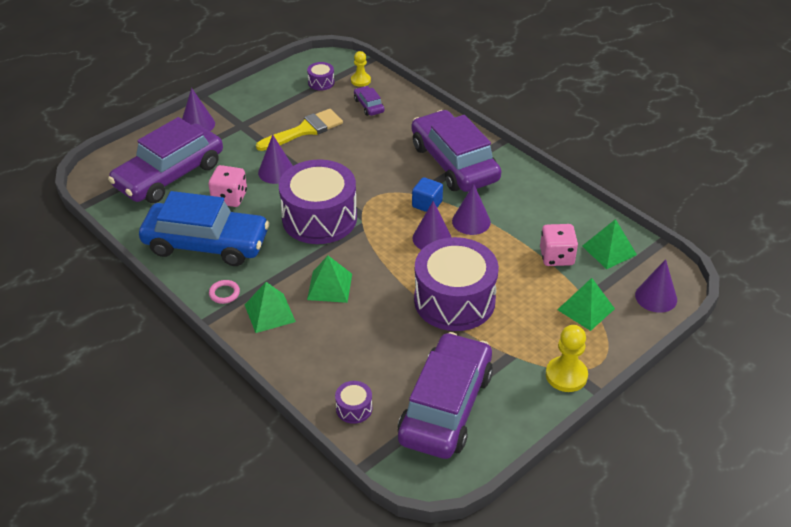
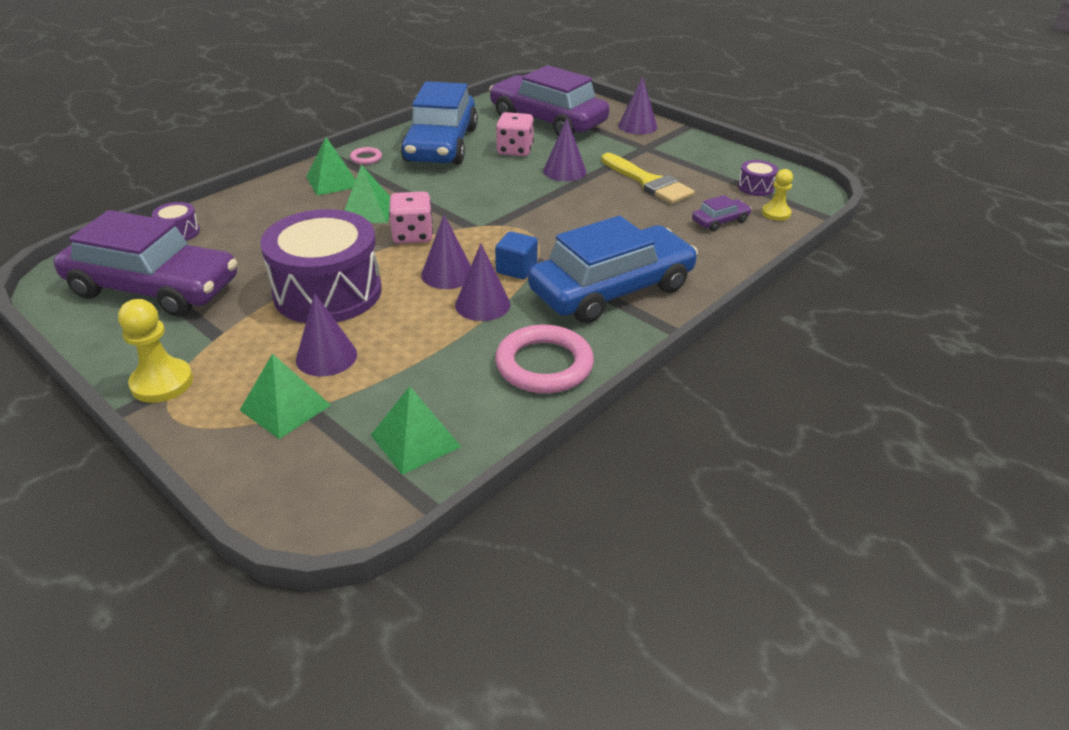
camera: 85 degrees right, 5 degrees down
(319, 218) = (484, 199): purple drum -> none
(454, 163) = (612, 289): purple car -> blue car
(536, 197) = (544, 365): none -> pink ring
(556, 257) = (404, 382): pink dice -> pink dice (412, 235)
(656, 297) = (294, 491): purple cone -> purple cone (326, 356)

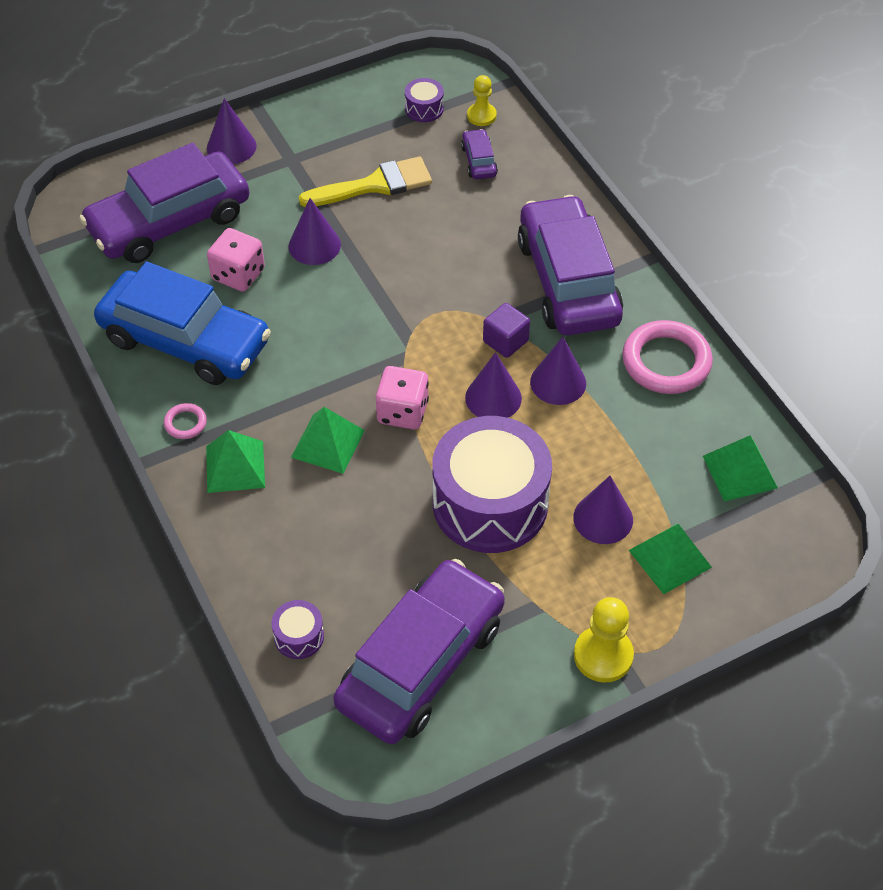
camera: 70 degrees left, 15 degrees up
(516, 269) = (505, 341): blue cube -> purple cube
(612, 289) = (568, 281): blue car -> purple car

